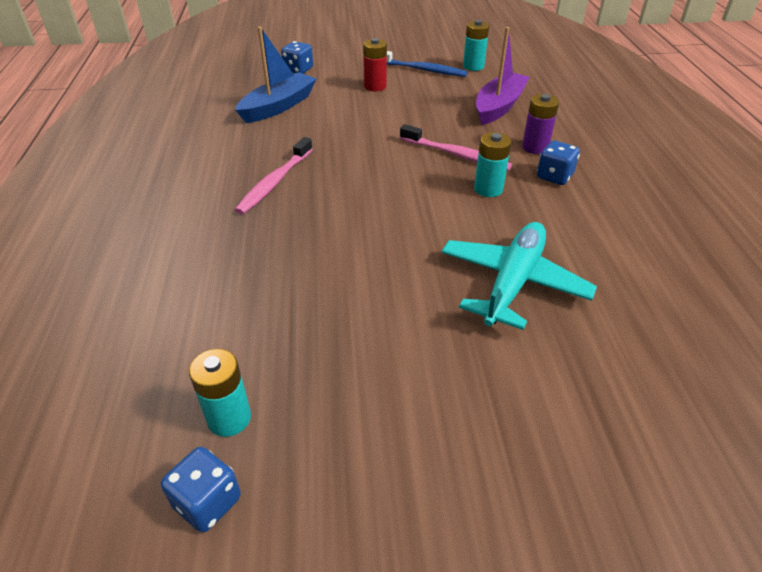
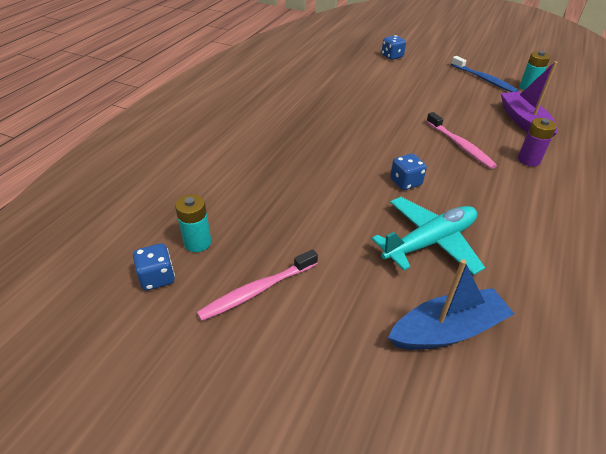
camera: 30 degrees right, 0 degrees up
(274, 182) = (321, 123): pink toothbrush -> pink toothbrush (257, 290)
(278, 106) = (360, 77): blue boat -> blue boat (447, 330)
(375, 86) = (438, 82): red battery -> none
(488, 189) = (464, 176): turquoise battery -> none
(499, 106) = (524, 122): purple boat -> purple boat turned 75 degrees counterclockwise
(554, 176) = (526, 185): blue dice -> blue dice (405, 182)

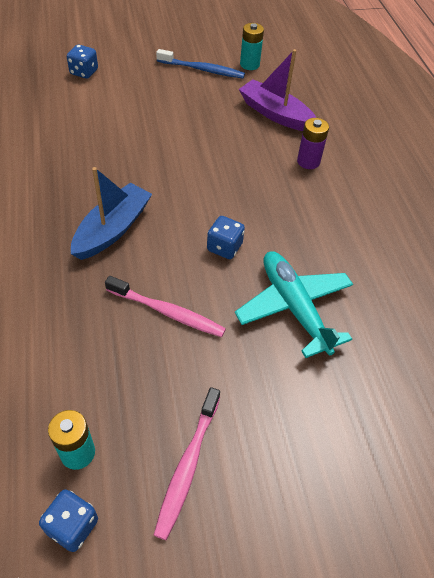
camera: 40 degrees left, 10 degrees up
(429, 242) = (294, 307): turquoise plane -> turquoise plane turned 45 degrees counterclockwise
(447, 330) = (369, 392): blue boat -> blue boat (112, 229)
(460, 145) = (240, 173): pink toothbrush -> pink toothbrush (167, 312)

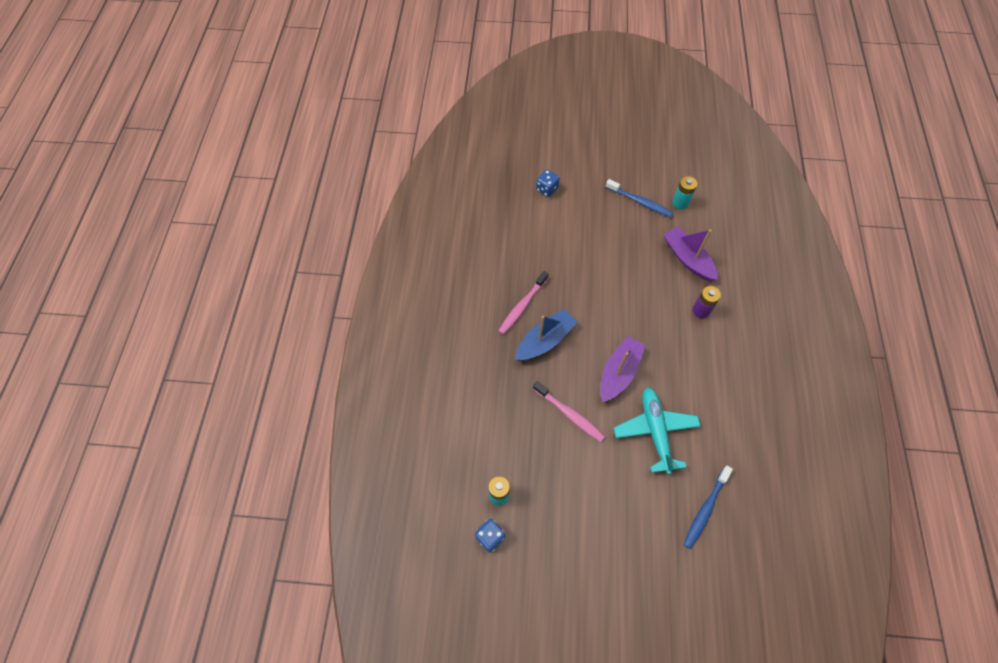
camera: 20 degrees right, 10 degrees up
(187, 466) = (561, 521): pink toothbrush -> pink toothbrush (522, 306)
(224, 247) = (619, 373): blue dice -> purple boat
(396, 393) = (705, 509): none -> blue toothbrush

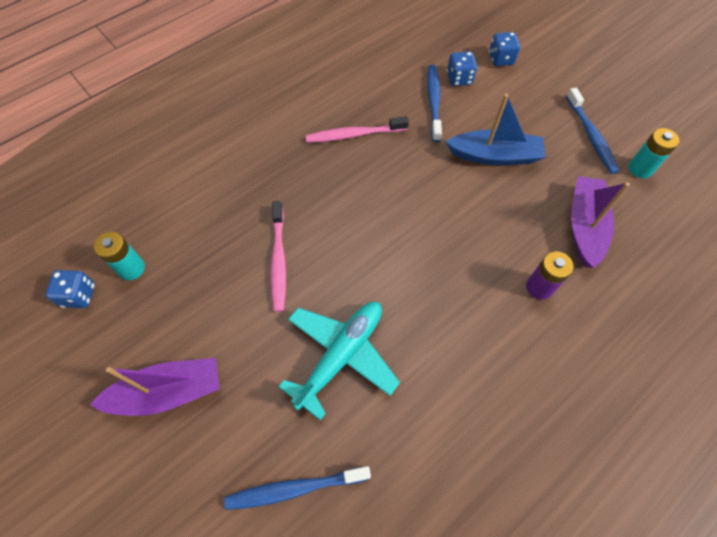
camera: 45 degrees right, 0 degrees up
(538, 221) = (459, 79): none -> blue dice
(541, 248) = (433, 102): none -> blue toothbrush
(545, 340) = (337, 179): blue boat -> blue boat (494, 156)
(619, 373) = (373, 267): purple boat -> purple boat (168, 392)

